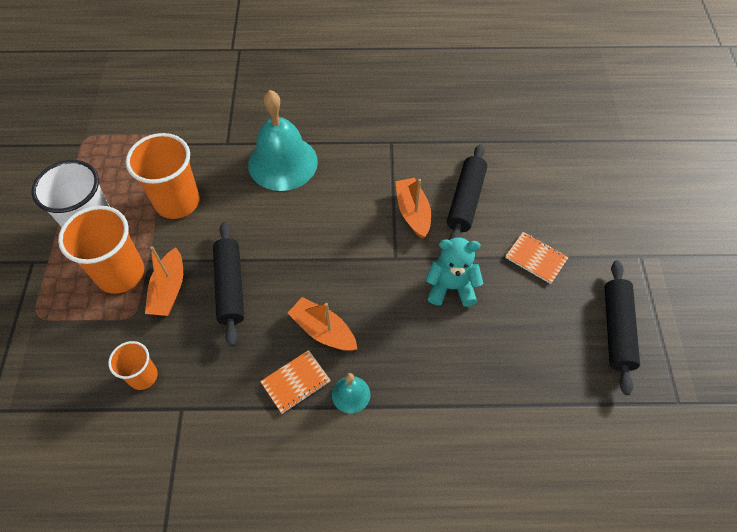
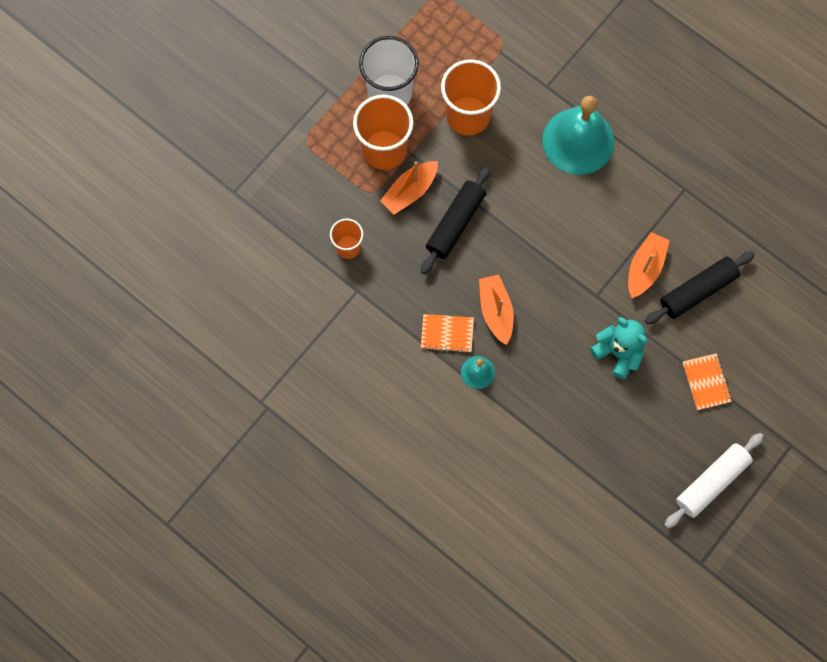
camera: 40 degrees right, 15 degrees up
(616, 330) = (711, 482): black rolling pin -> white rolling pin

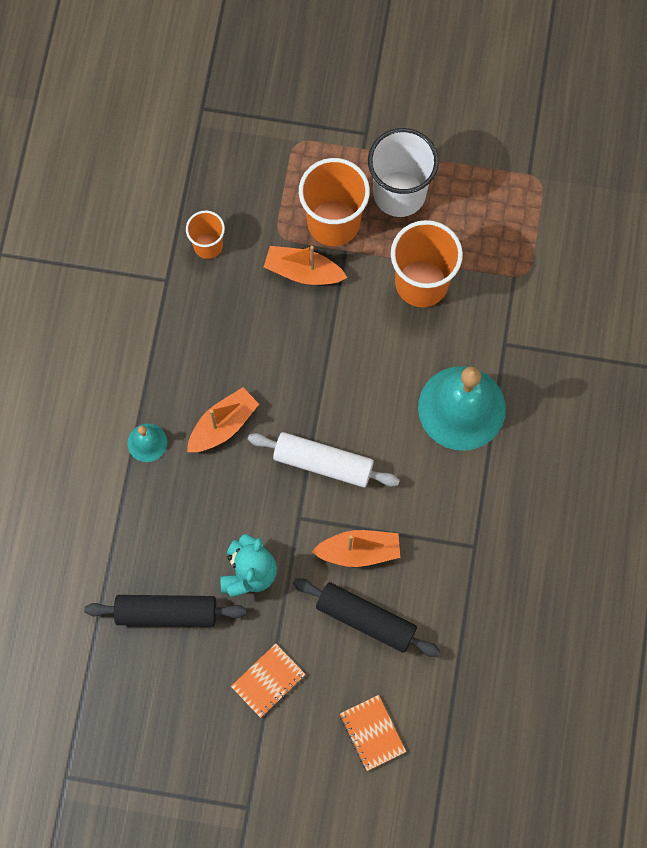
camera: 60 degrees right, 0 degrees up
(447, 333) = (171, 390): orange notebook -> orange notebook (372, 733)
(455, 223) = (295, 334): black rolling pin -> black rolling pin (166, 612)
(711, 482) = (160, 743): white rolling pin -> white rolling pin (323, 463)

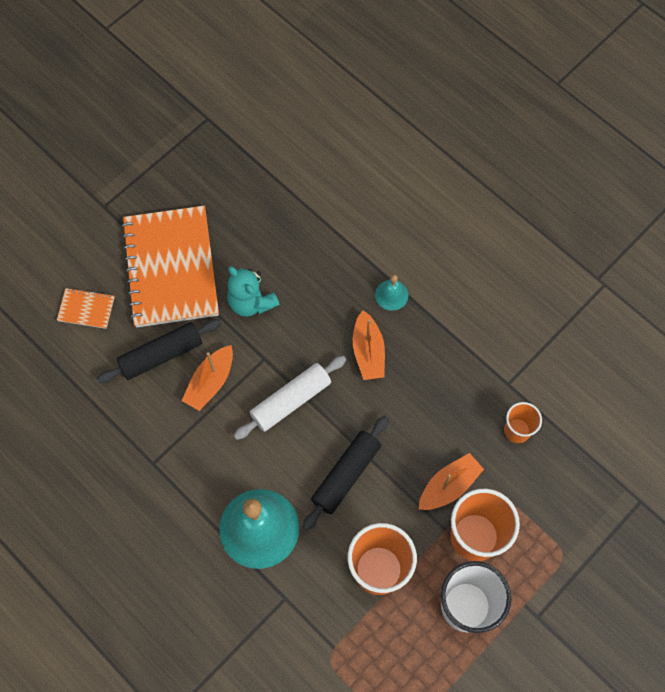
camera: 125 degrees right, 5 degrees down
(166, 612) = (264, 235): black rolling pin -> black rolling pin (346, 475)
(268, 681) = (171, 268): orange notebook -> orange notebook, size x2.40

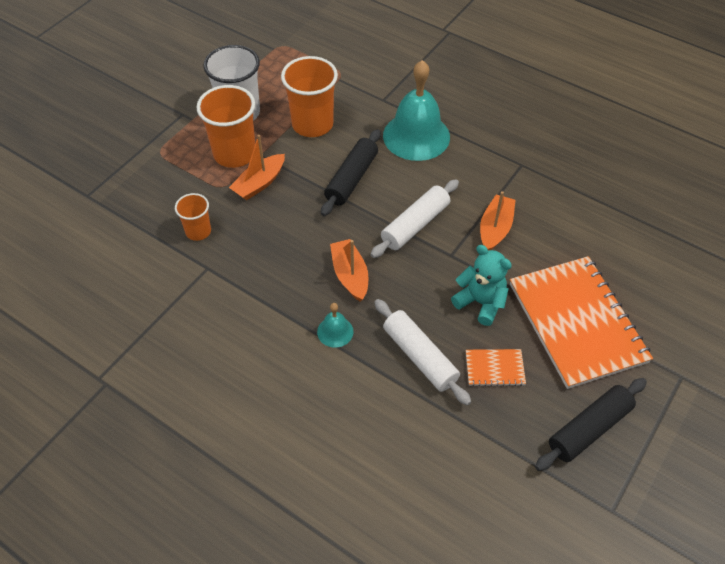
camera: 170 degrees right, 15 degrees down
(86, 309) = (643, 272): orange notebook -> orange notebook (494, 368)
(161, 355) = (550, 244): black rolling pin -> black rolling pin (589, 429)
(320, 259) = (420, 357): none -> white rolling pin

